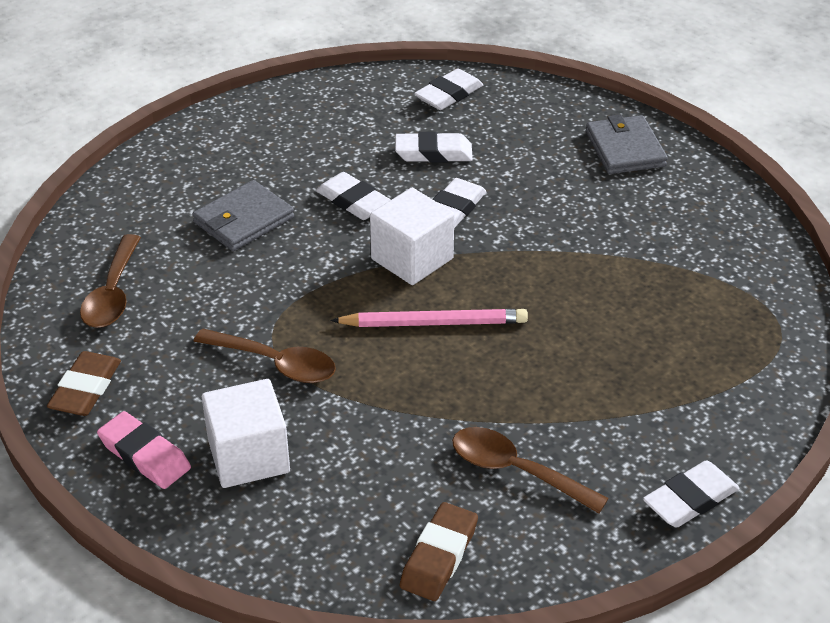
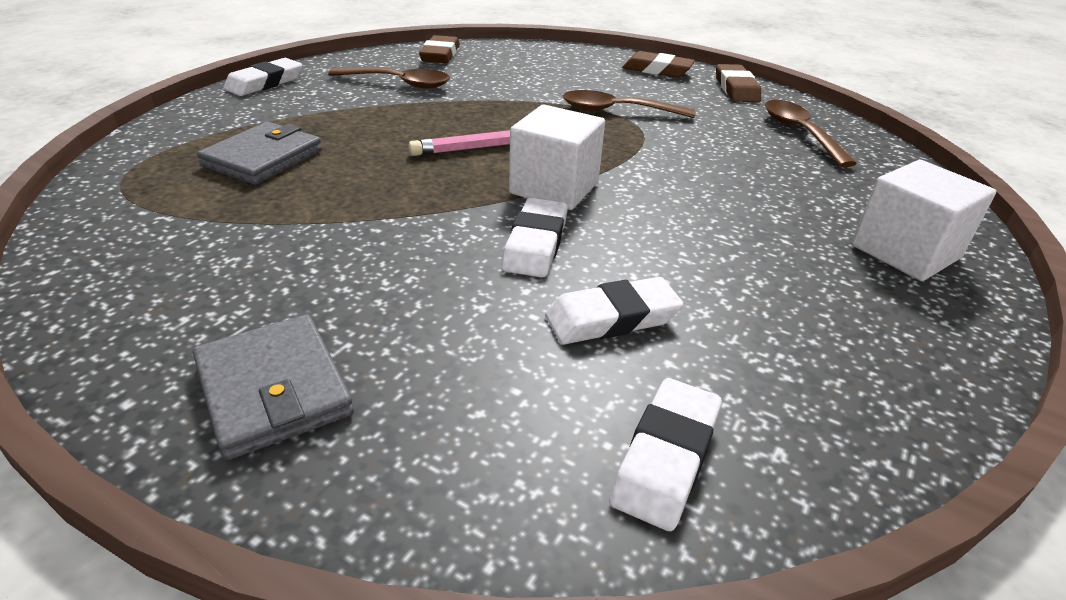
camera: 160 degrees right, 5 degrees down
(144, 455) = (657, 70): pink eraser -> brown eraser
(244, 220) = (766, 198): grey wallet -> grey wallet (263, 158)
(248, 456) = (590, 75): white cube -> white cube (905, 252)
(353, 201) = (667, 234): white eraser -> none

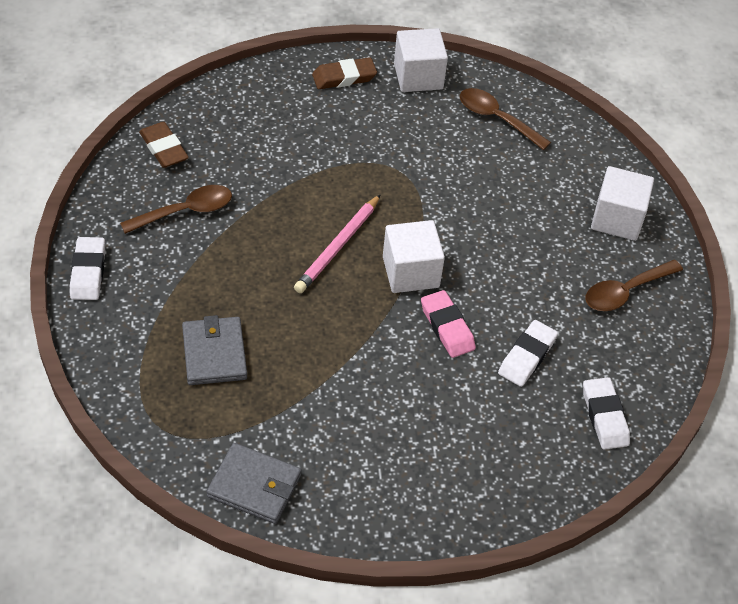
camera: 40 degrees left, 15 degrees up
(274, 389) = (435, 488): grey wallet -> grey wallet (254, 486)
(535, 244) = (447, 327): white eraser -> pink eraser
(617, 111) = (368, 158): brown spoon -> brown spoon (625, 292)
(736, 89) = (418, 76): brown eraser -> white cube

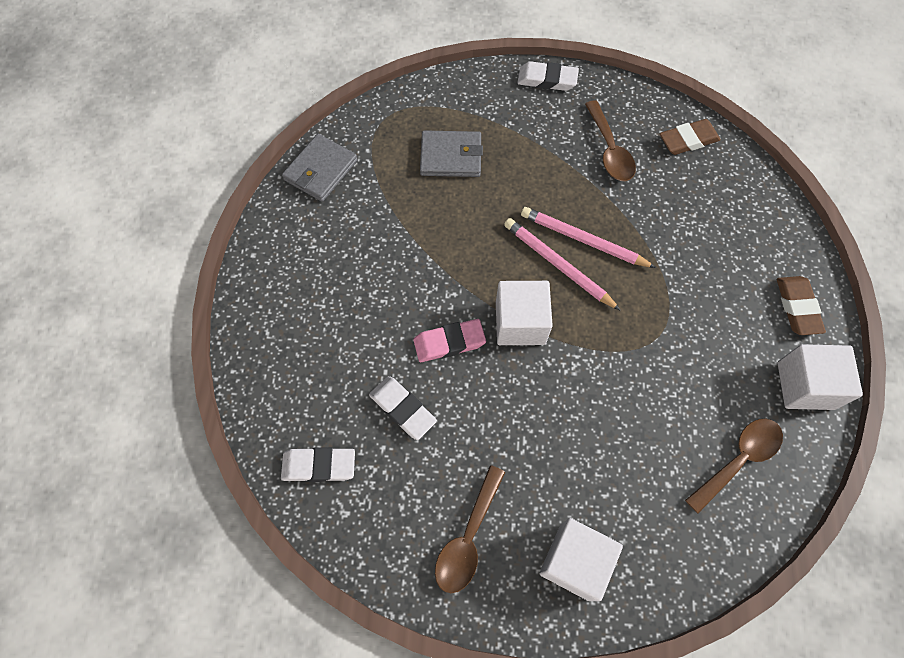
camera: 105 degrees right, 15 degrees up
(304, 228) = (583, 240): none -> pink pencil
(625, 292) = (468, 537): brown spoon -> brown spoon turned 135 degrees counterclockwise

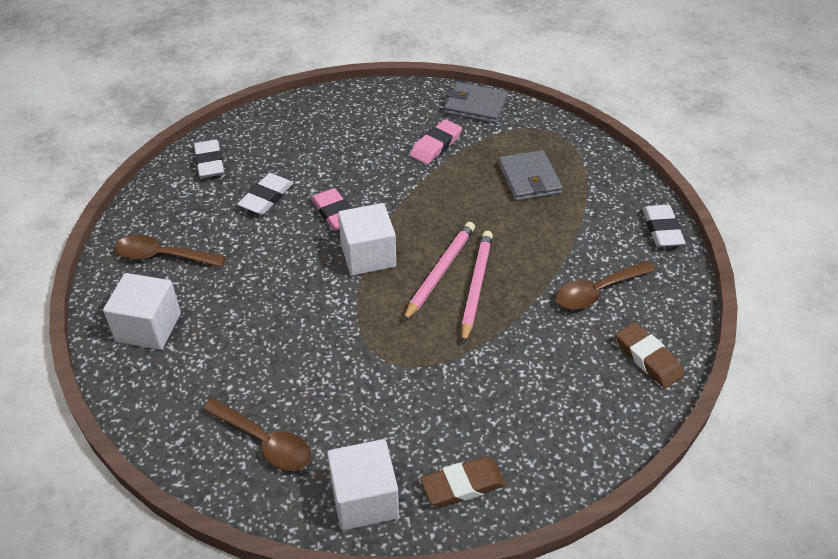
camera: 75 degrees right, 20 degrees down
(372, 223) = (436, 145): none -> pink eraser

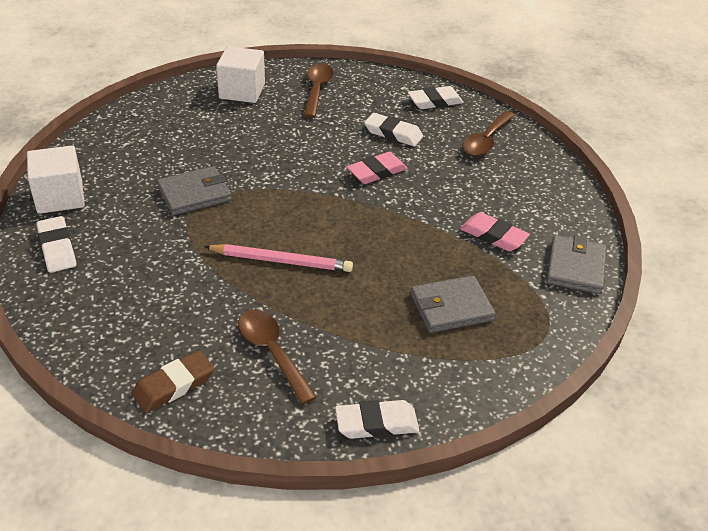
camera: 85 degrees right, 5 degrees down
(265, 442) = (124, 149): brown spoon -> brown spoon (486, 140)
(364, 362) = (194, 194): none -> grey wallet
(368, 255) = (322, 193): white cube -> none
(440, 272) = (301, 237): pink pencil -> none
(463, 485) = (57, 248): brown eraser -> white eraser

